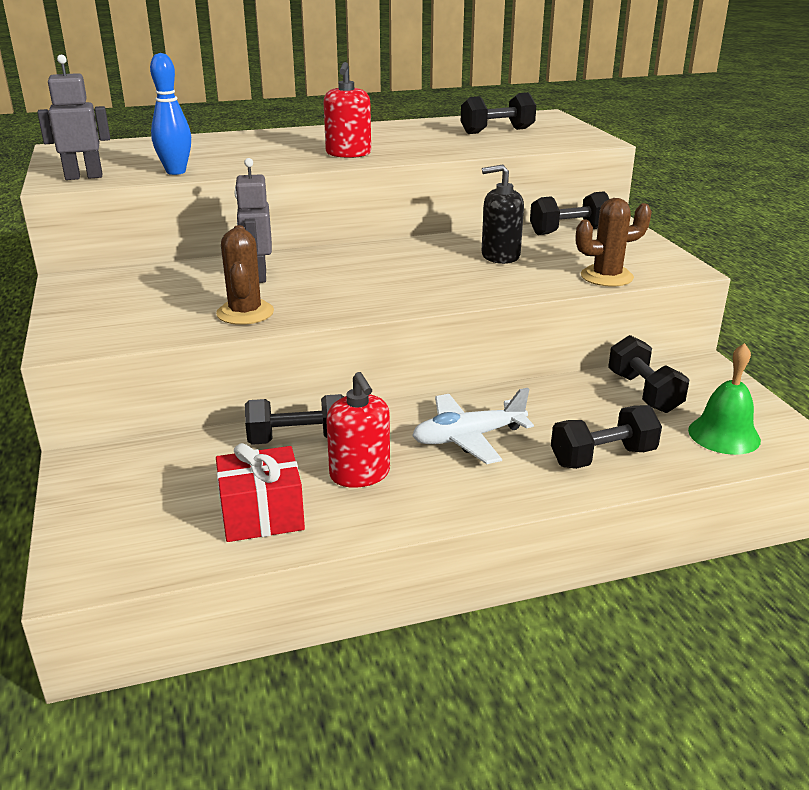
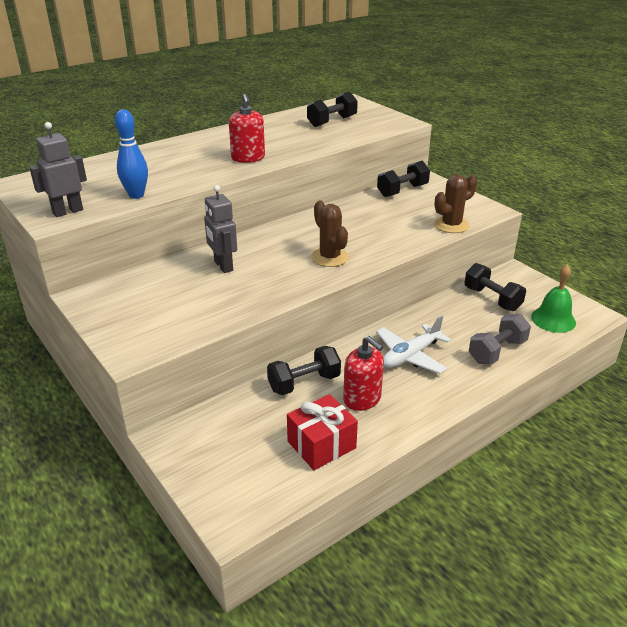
camera: 20 degrees left, 5 degrees up
(245, 313) = (240, 300): brown cactus -> brown cactus (330, 257)
(500, 256) = (374, 219): black soap dispenser -> none
(603, 457) = (497, 351): black dumbbell -> grey dumbbell

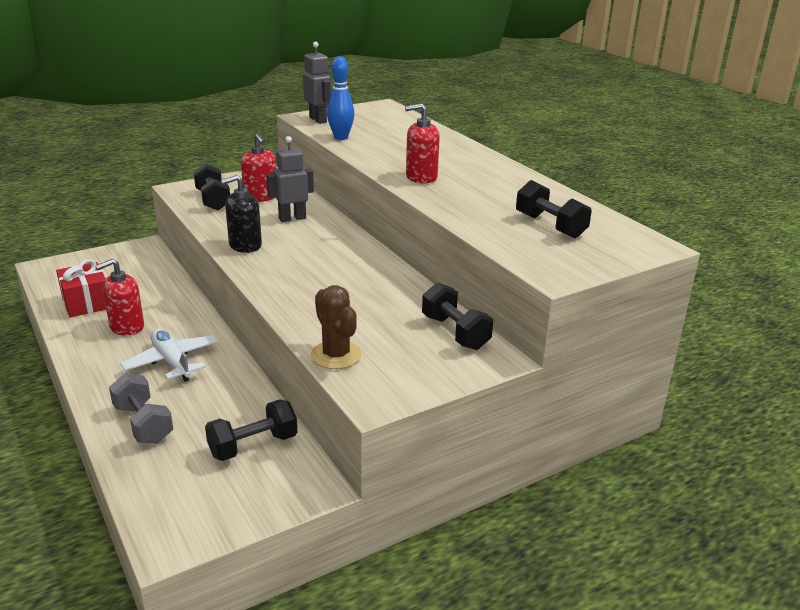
camera: 95 degrees right, 5 degrees down
(164, 291) = (261, 197): none -> red soap dispenser
(290, 283) = (245, 245): none -> black soap dispenser
(304, 383) = (169, 300): black dumbbell -> black dumbbell (213, 200)
(330, 257) = (285, 267): brown cactus -> none
(553, 319) = (179, 492): green bell -> none

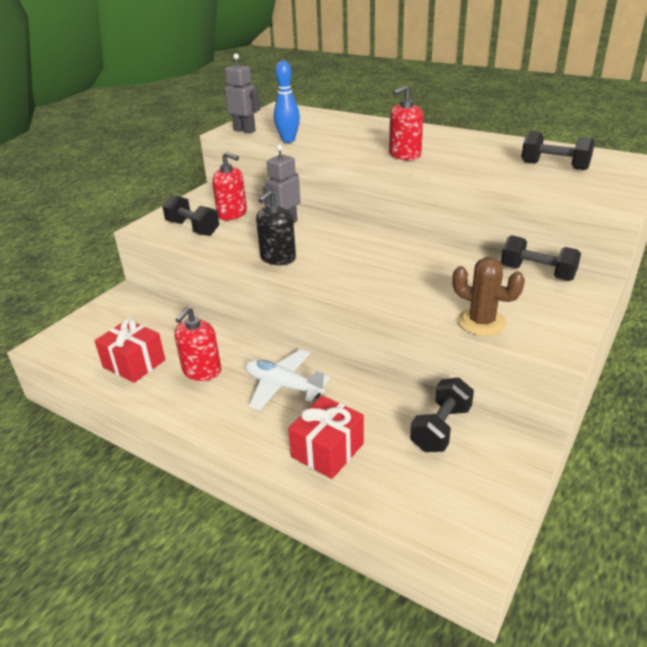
camera: 25 degrees left, 5 degrees up
(143, 424) = (327, 450): grey dumbbell -> red gift

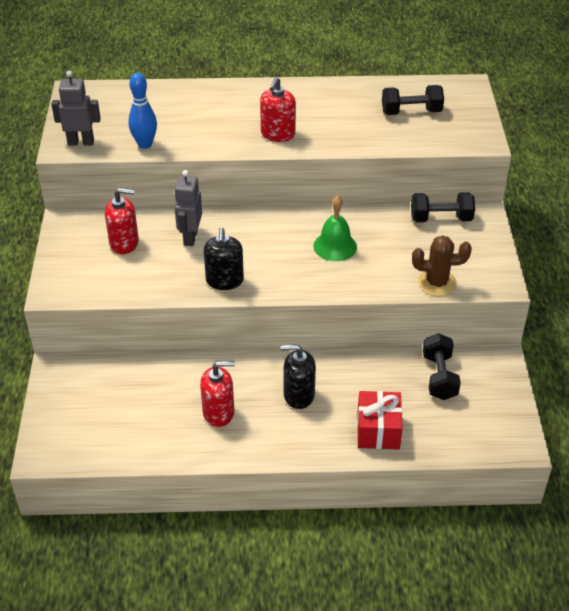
camera: 35 degrees left, 10 degrees up
(134, 363) = (151, 433): red gift -> none
(193, 228) = (104, 275): black dumbbell -> none
(202, 371) = (218, 412): red soap dispenser -> red soap dispenser turned 90 degrees counterclockwise
(283, 386) = (298, 395): white plane -> black soap dispenser
(403, 263) = (335, 246): none -> green bell

